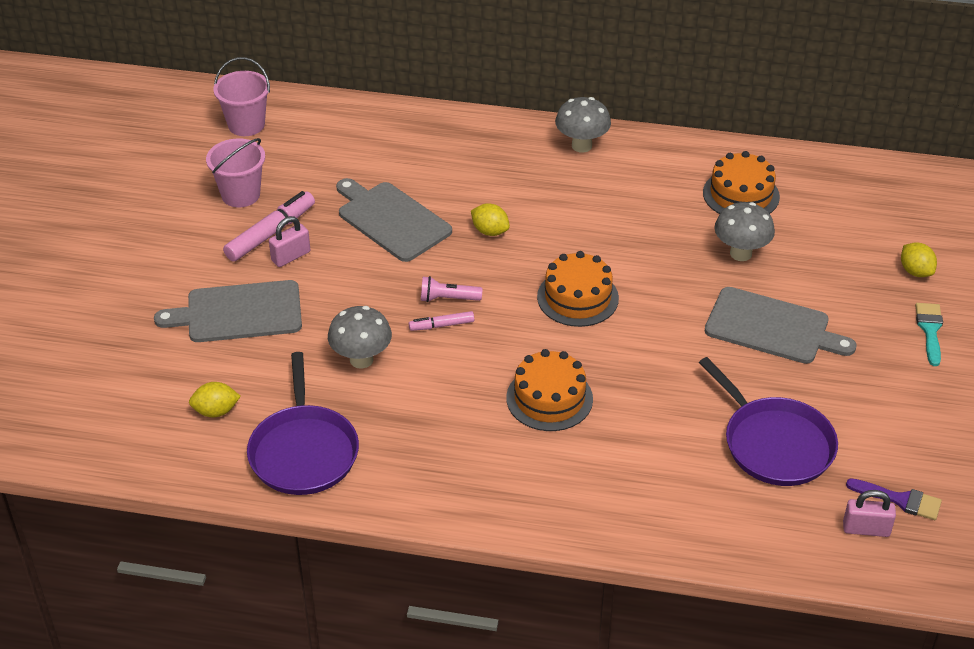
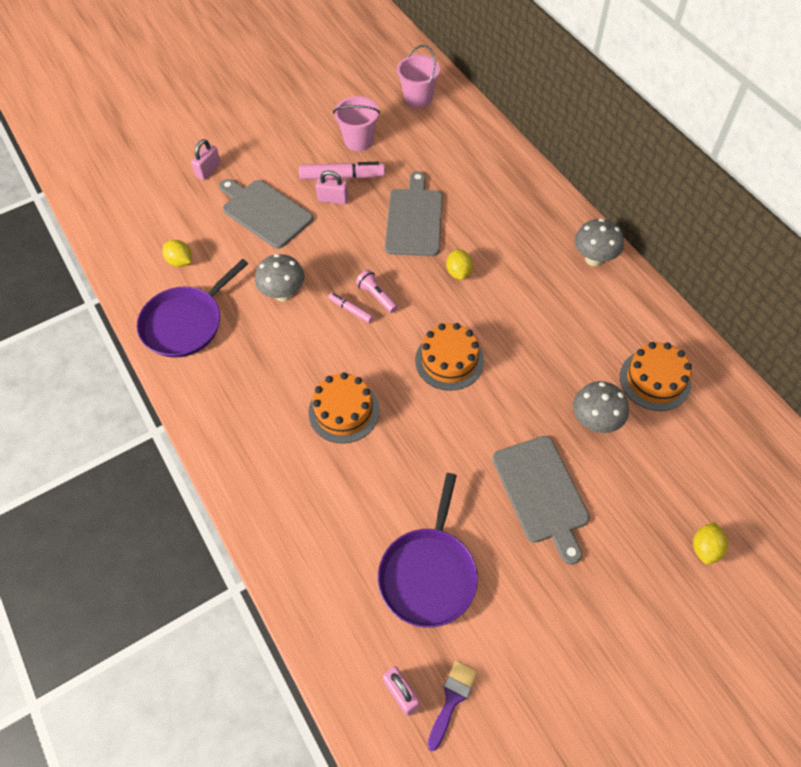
camera: 50 degrees right, 15 degrees up
(120, 321) = (208, 170): none -> pink padlock
(900, 500) = (452, 699): purple brush -> purple brush turned 135 degrees counterclockwise
(930, 330) = (652, 601): turquoise brush -> none

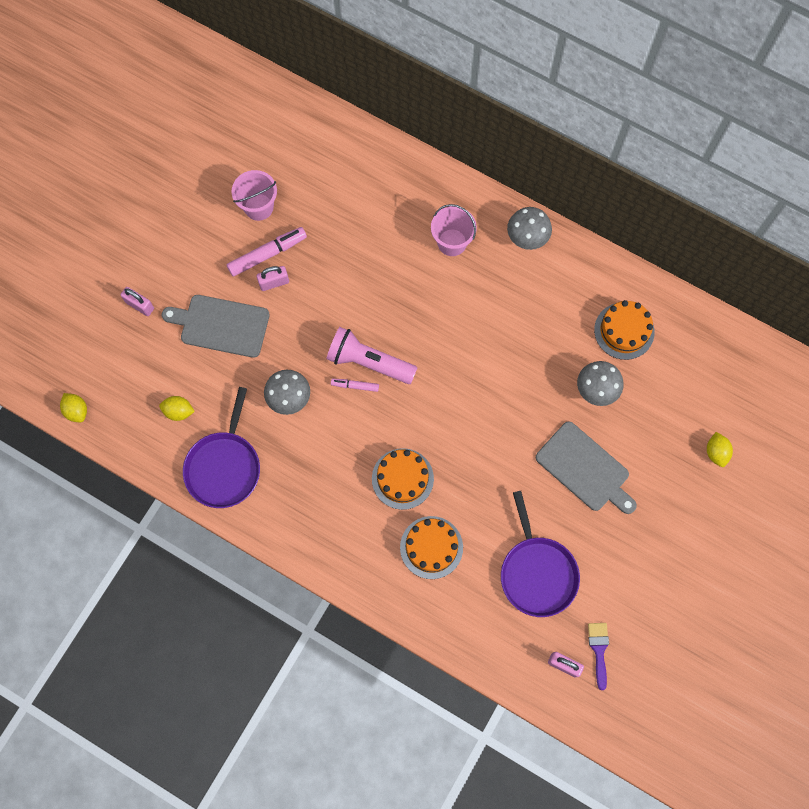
camera: 30 degrees left, 15 degrees up
(208, 170) = (140, 305): pink padlock -> pink padlock turned 60 degrees counterclockwise
(376, 296) = (368, 362): pink flashlight -> pink flashlight, size x1.94
(414, 219) = (357, 269): grey cutting board -> none
(418, 98) = (286, 132): pink bucket -> pink bucket (452, 242)
(449, 360) = (460, 392): orange cake -> orange cake (431, 547)
(458, 272) = (423, 305): yellow lemon -> yellow lemon (77, 410)

